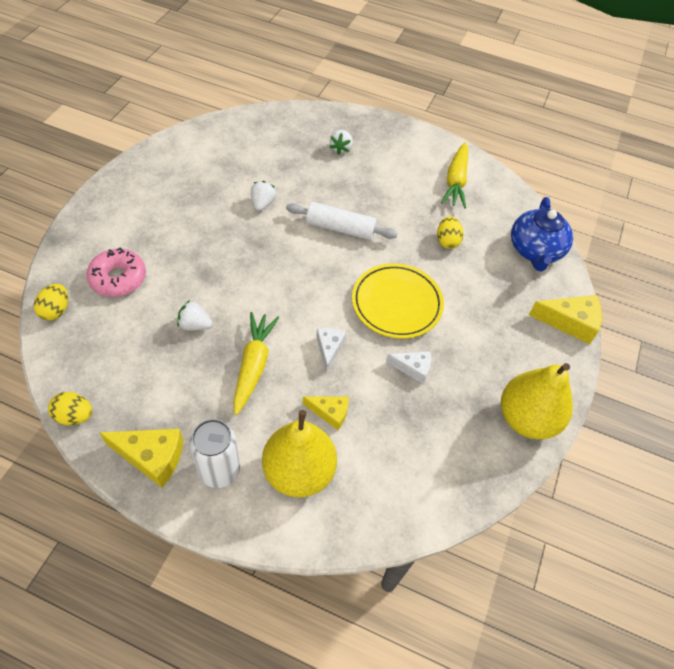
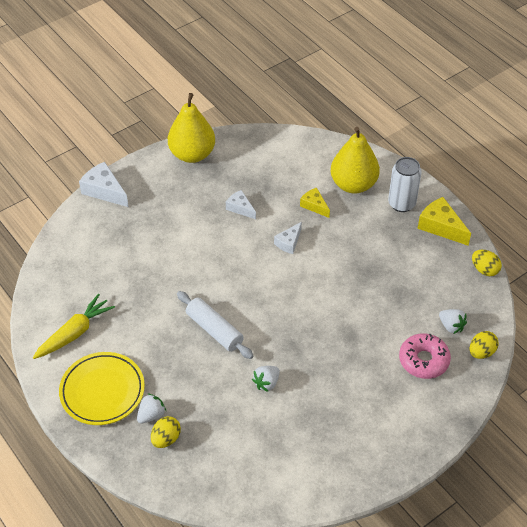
camera: 145 degrees left, 5 degrees down
(195, 325) = (377, 298): white strawberry -> white strawberry (451, 326)
(253, 365) = (349, 253): yellow carrot -> none
(396, 303) = (217, 252): yellow plate -> yellow plate (102, 391)
(447, 241) = (135, 282): yellow egg -> yellow egg (166, 439)
(535, 250) = (73, 246): blue teapot -> none
(570, 322) = (104, 191): yellow cheese -> white cheese

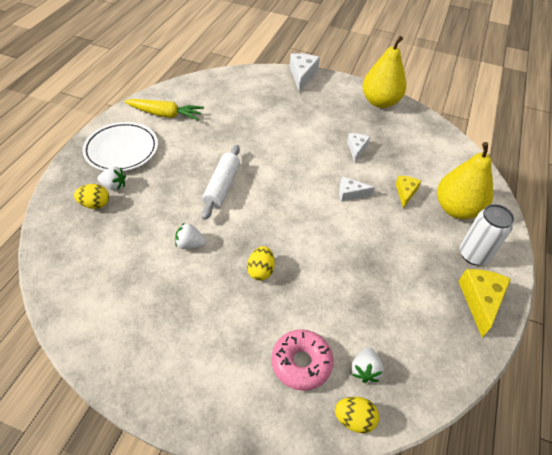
camera: 55 degrees right, 0 degrees up
(102, 391) = (121, 150): yellow plate -> white plate
(484, 270) = (466, 369): yellow egg -> yellow egg (261, 271)

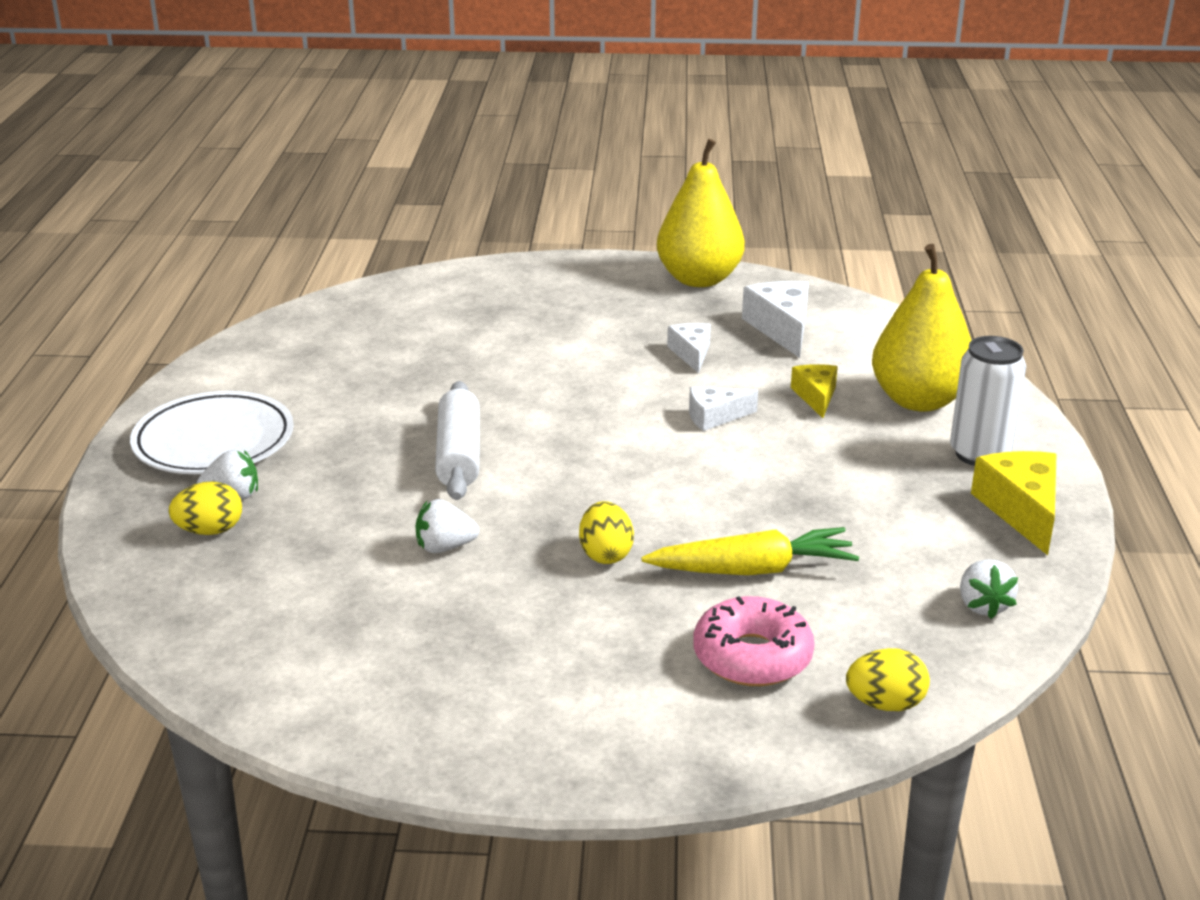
camera: 15 degrees left, 20 degrees down
(165, 114) = (274, 372): yellow carrot -> yellow carrot (752, 570)
(302, 76) = (524, 267): white cheese -> white cheese (781, 328)
(365, 370) = (870, 640): white strawberry -> white strawberry (983, 605)

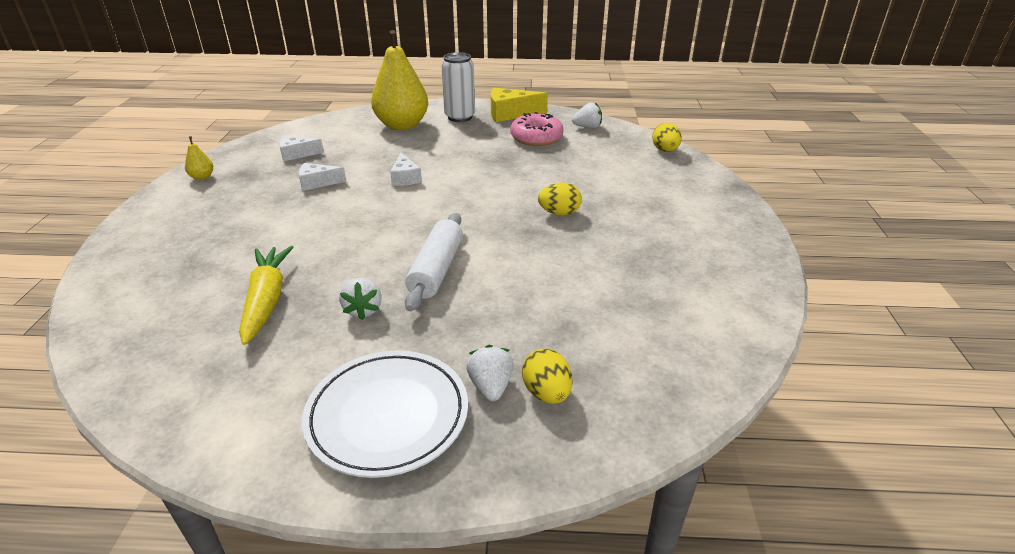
camera: 90 degrees left, 5 degrees up
(445, 547) = (558, 270): white strawberry -> white strawberry (363, 310)
(458, 455) = (437, 270): white rolling pin -> white rolling pin turned 75 degrees counterclockwise
(699, 279) = (202, 177): yellow pear -> yellow pear, size x0.40
(752, 570) = (568, 173): yellow carrot -> yellow carrot (266, 300)
(752, 656) = (642, 176): pink donut -> pink donut (536, 138)
(781, 328) = (297, 154): white cheese -> white cheese, size x0.63
(816, 396) = (389, 149): yellow cheese -> none

